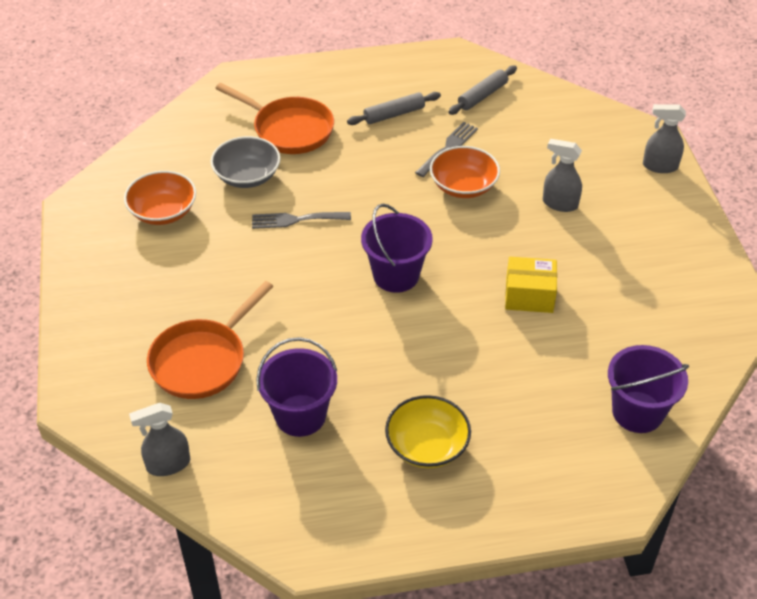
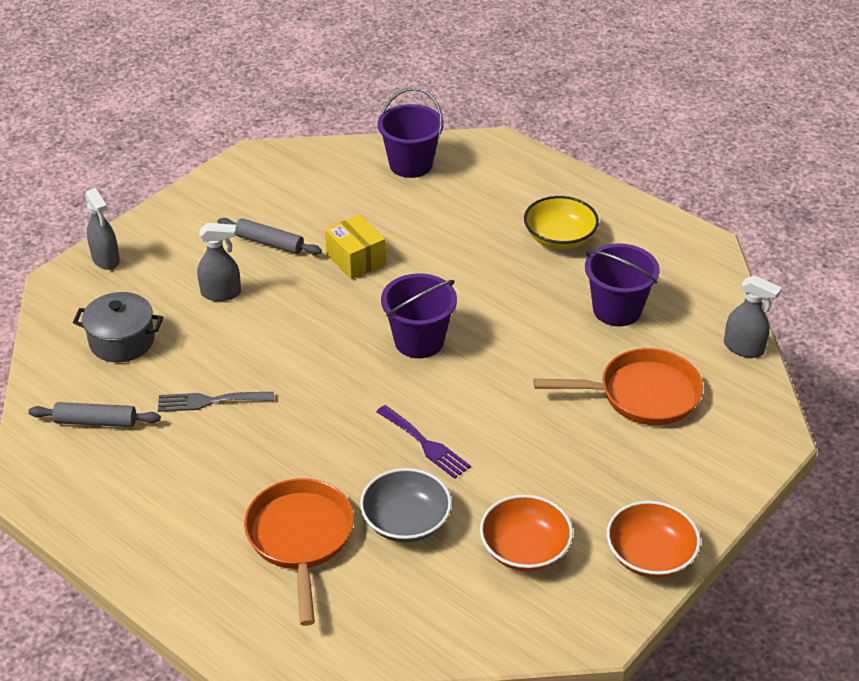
camera: 130 degrees left, 5 degrees down
(295, 220) = (425, 444): grey fork -> purple fork
(394, 114) = (193, 470): grey rolling pin -> grey rolling pin (269, 243)
(463, 186) = (258, 362): orange bowl -> orange bowl (650, 555)
(552, 136) = (122, 341): none -> grey pot
(559, 203) = (221, 293): grey spray bottle -> grey spray bottle turned 75 degrees counterclockwise

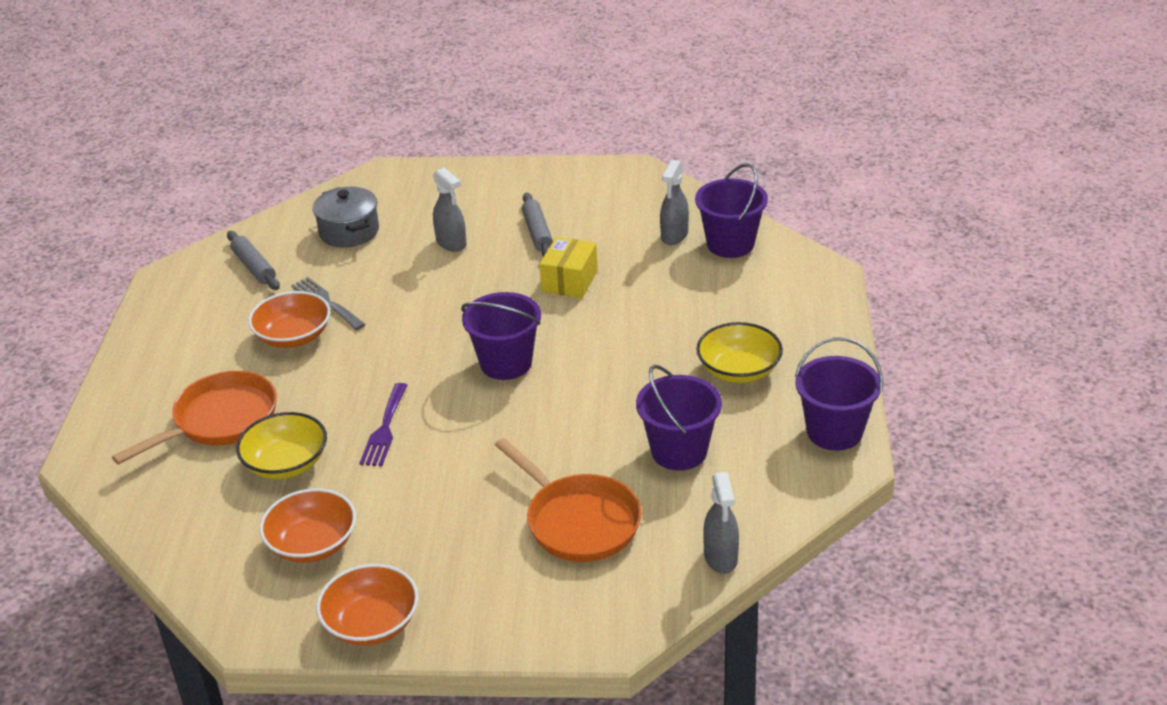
camera: 55 degrees right, 5 degrees down
(106, 259) = (429, 177): grey spray bottle -> grey spray bottle (674, 235)
(234, 442) = (293, 336): none -> orange bowl
(406, 521) = (286, 463): grey bowl -> yellow bowl
(670, 233) = (834, 432): none -> purple bucket

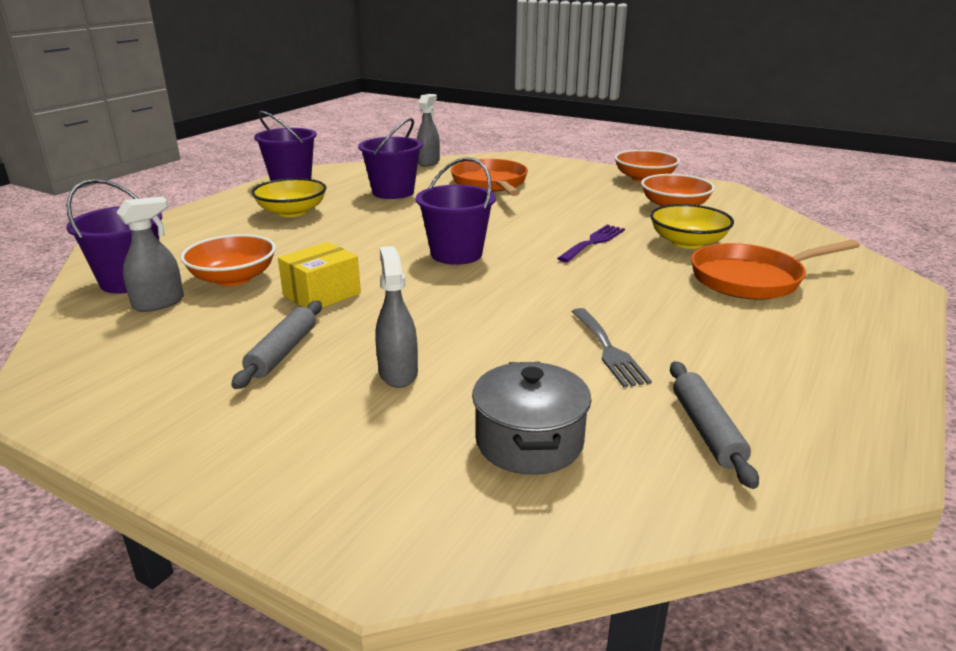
camera: 155 degrees left, 10 degrees down
(293, 336) = (661, 326): orange bowl -> orange bowl (233, 278)

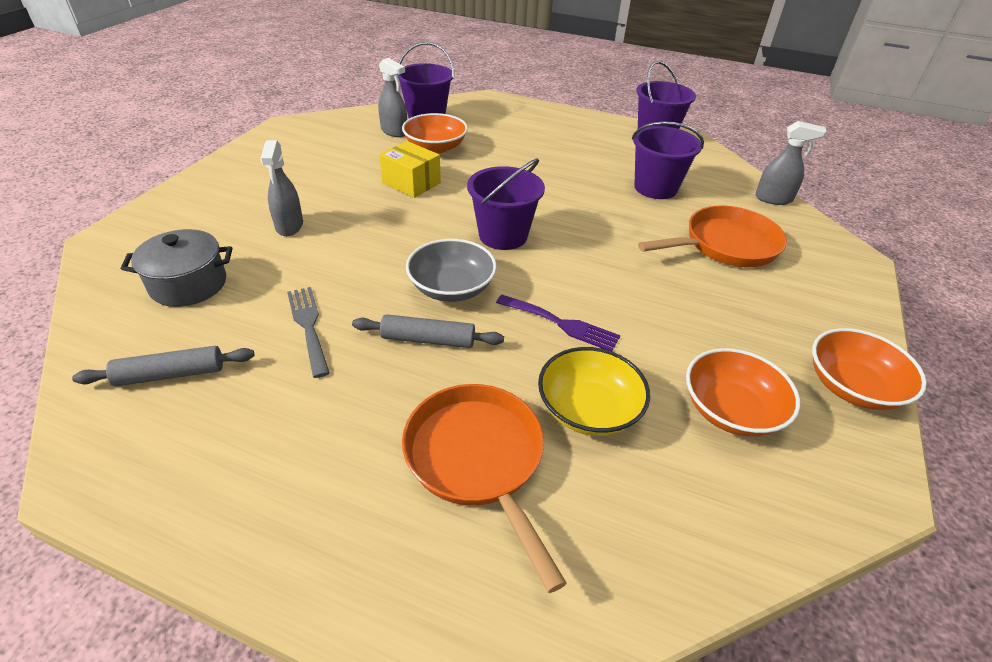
camera: 80 degrees right, 15 degrees up
(282, 352) = (324, 181): grey rolling pin -> grey rolling pin (428, 339)
(292, 212) = (575, 148): yellow bowl -> none
(398, 373) = (289, 226): grey spray bottle -> grey spray bottle turned 105 degrees clockwise
(543, 280) = (451, 288): none -> grey bowl
(608, 350) = (308, 326): grey fork -> grey fork turned 90 degrees clockwise

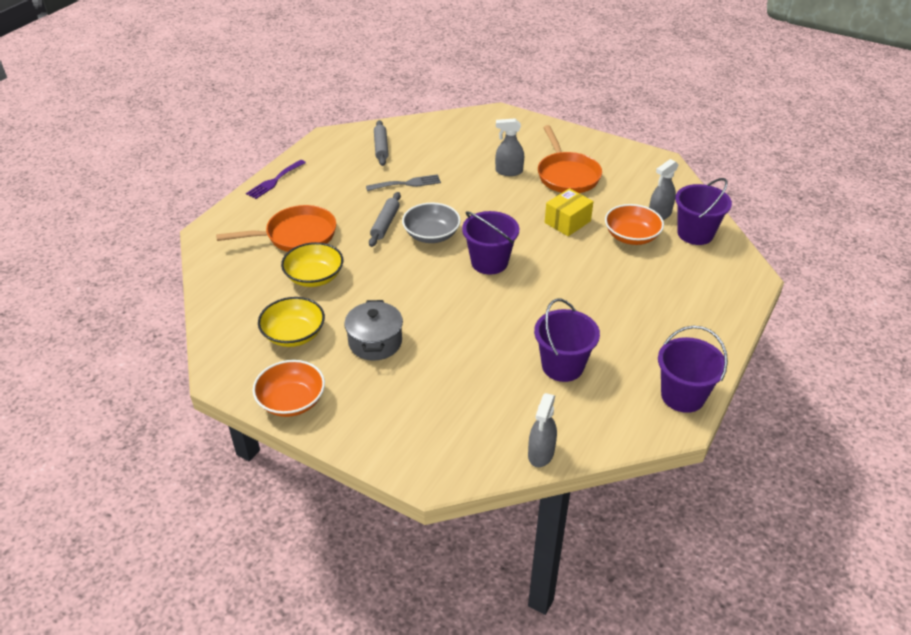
camera: 100 degrees right, 0 degrees up
(188, 284) = (451, 143): grey pot -> grey pot (375, 342)
(562, 324) = (386, 277): purple fork -> purple fork (274, 181)
(725, 245) = (463, 387): orange pan -> orange pan (567, 175)
(731, 410) = (294, 334): orange bowl -> yellow bowl

